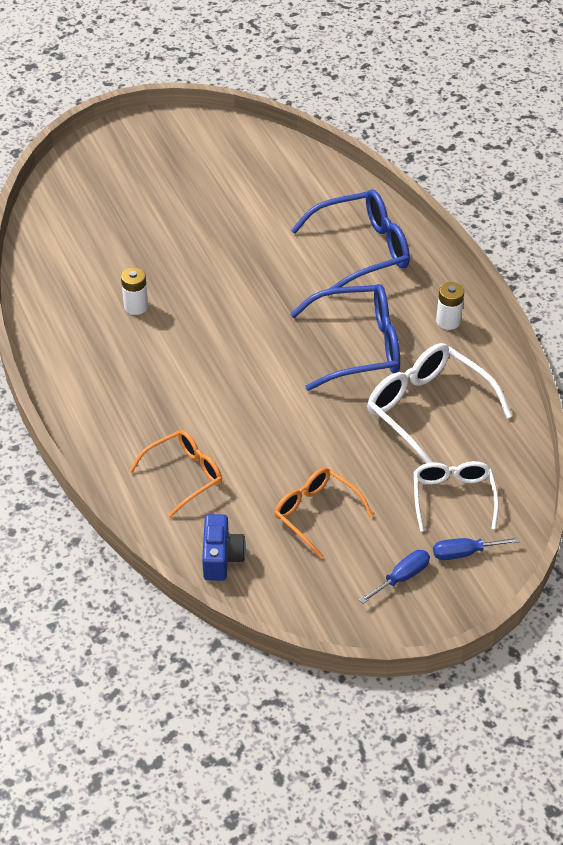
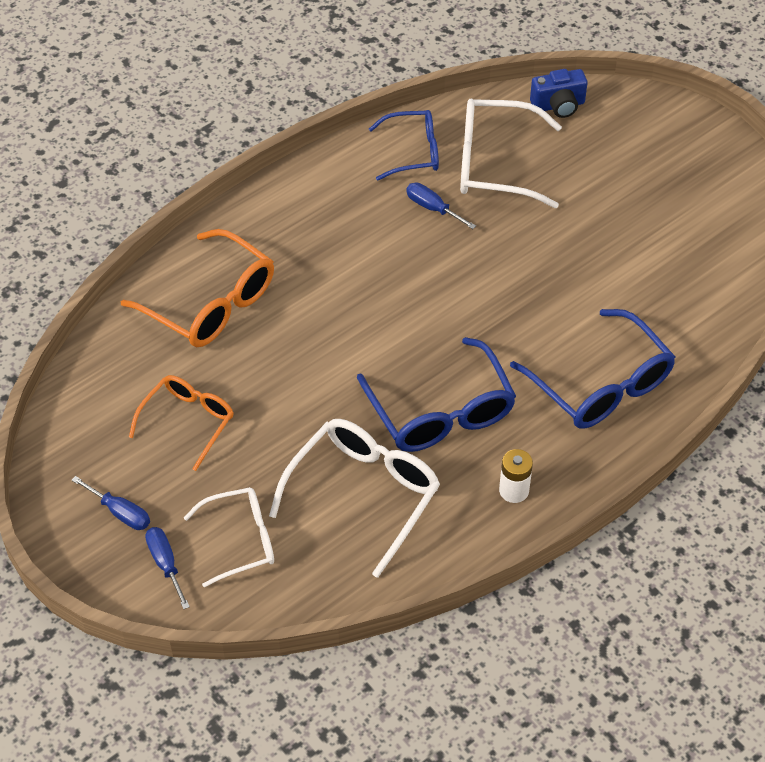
camera: 75 degrees right, 5 degrees up
(63, 305) = (413, 152): none -> blue glasses
(103, 258) = (494, 164): none -> white glasses
(136, 306) = (432, 208): white battery -> blue screwdriver
(184, 475) = (211, 303): orange glasses -> orange glasses, size x1.55
(221, 558) = (113, 357): blue camera -> blue camera (558, 105)

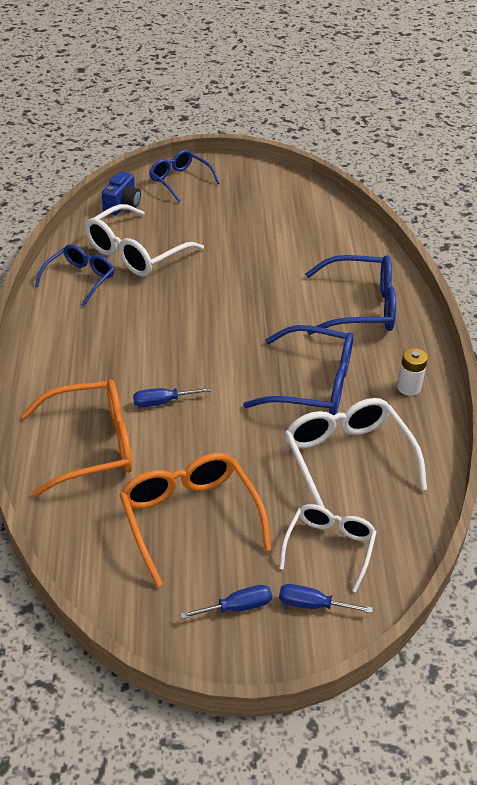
camera: 55 degrees left, 10 degrees down
(188, 421) = (189, 518): orange glasses -> orange glasses, size x1.55
(432, 208) = (138, 297): blue screwdriver -> blue screwdriver (162, 402)
(650, 120) = (179, 180): none -> blue glasses

